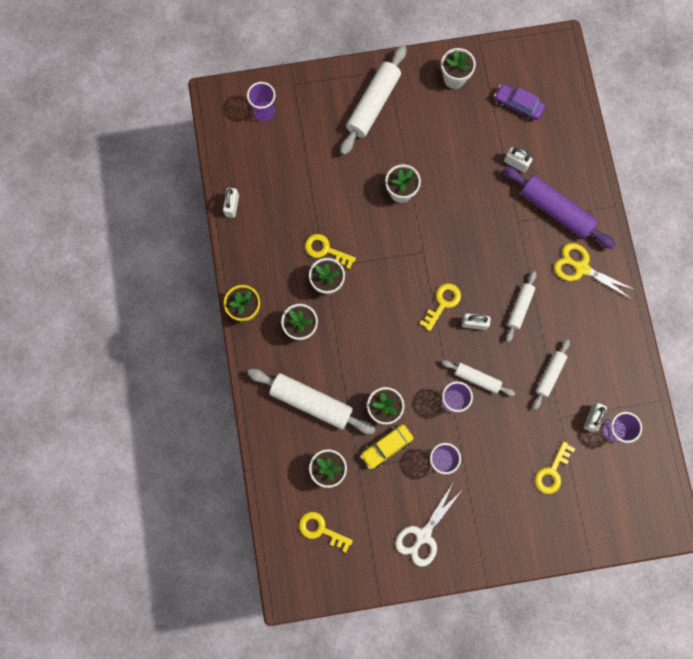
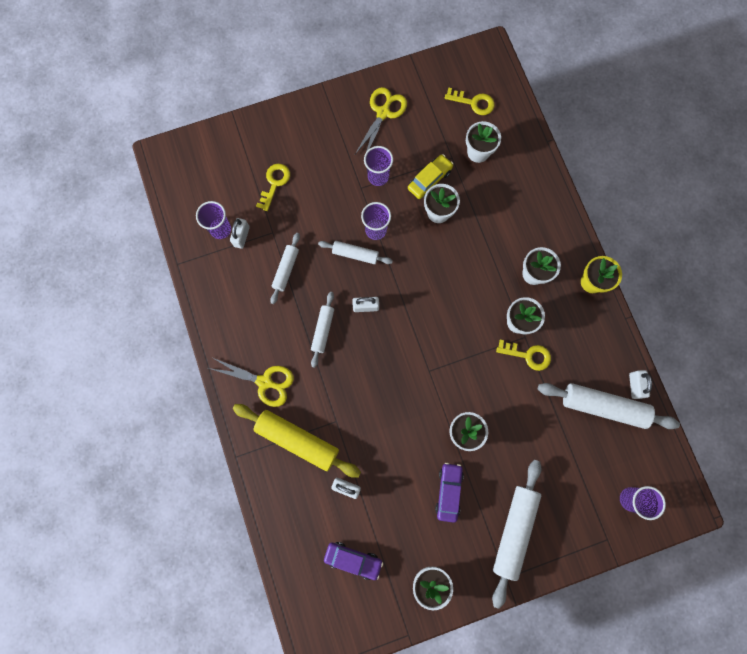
camera: 170 degrees right, 0 degrees up
(311, 402) = (507, 206): white rolling pin -> white rolling pin (603, 406)
(423, 535) = (383, 113): white scissors -> yellow scissors
(424, 144) = (448, 491): none -> purple car
(442, 303) = (400, 321): yellow key -> none
(556, 210) = (297, 440): purple rolling pin -> yellow rolling pin

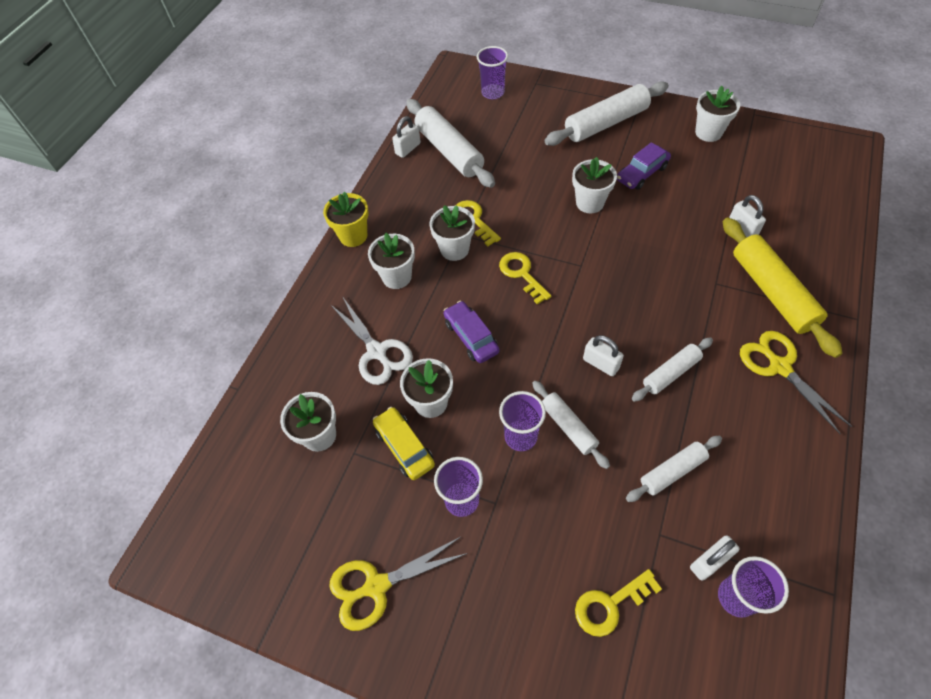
camera: 135 degrees left, 20 degrees down
(353, 559) = (772, 178): purple car -> purple car (471, 337)
(429, 179) = (404, 447): yellow car -> yellow car turned 60 degrees clockwise
(473, 102) = (258, 501): yellow key -> yellow key (522, 274)
(495, 218) = (377, 352): none -> white scissors

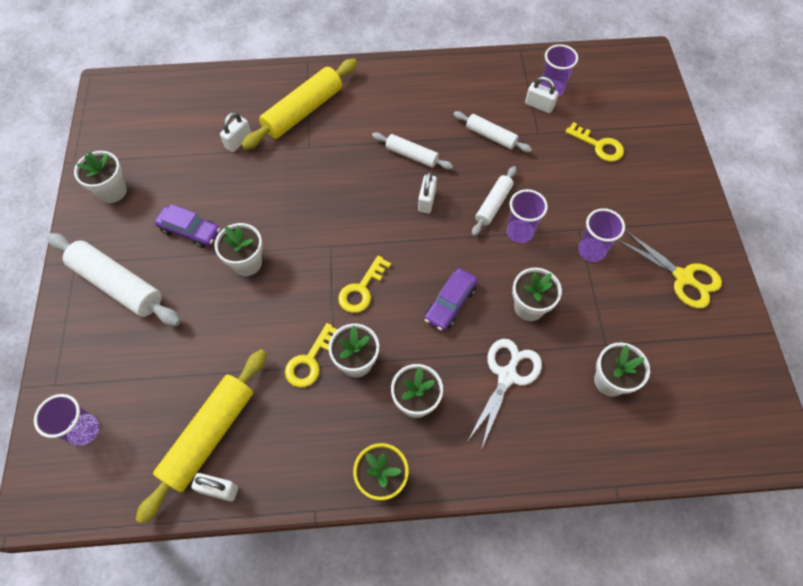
camera: 120 degrees left, 5 degrees up
(404, 447) = (577, 308): yellow car -> none
(449, 151) = (209, 435): white rolling pin -> yellow rolling pin
(779, 366) = (372, 96): yellow scissors -> none

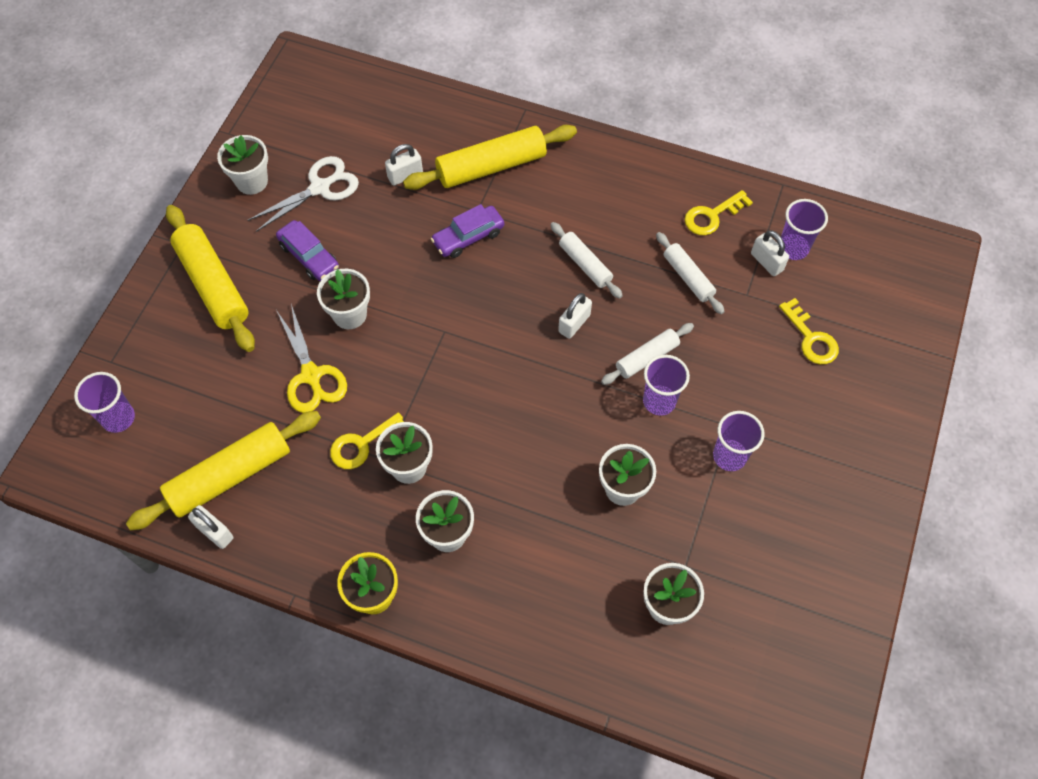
camera: 25 degrees right, 0 degrees up
(118, 284) = (213, 284): white rolling pin -> yellow rolling pin
(361, 289) = (453, 392): yellow key -> yellow key (712, 216)
(450, 303) = (539, 447): purple car -> purple car (468, 237)
(507, 376) = (558, 550): white scissors -> white scissors (320, 188)
(683, 277) = (819, 531): yellow scissors -> yellow scissors (311, 376)

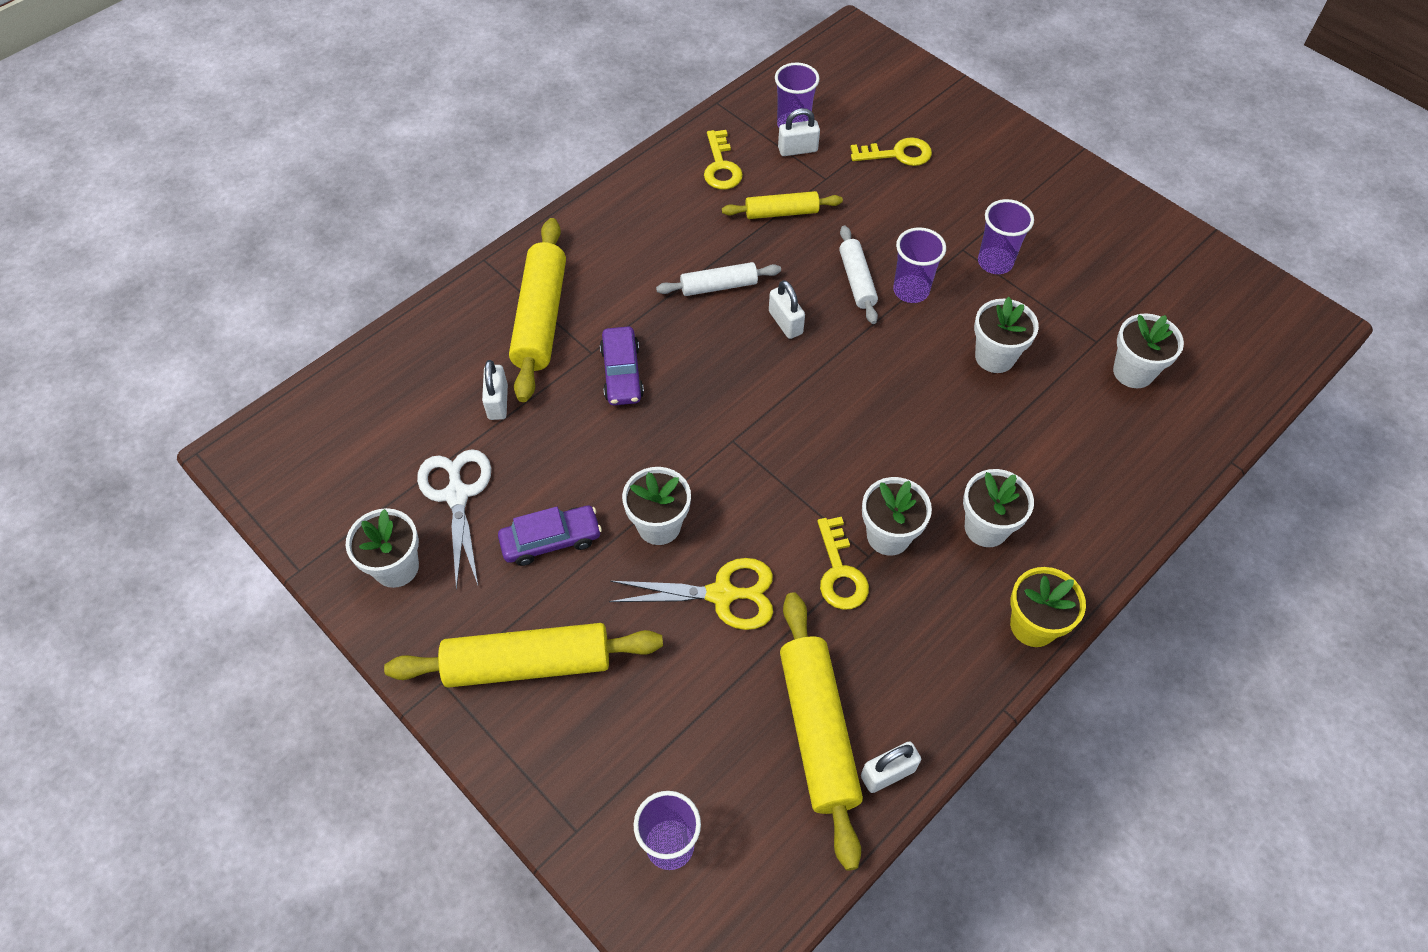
camera: 65 degrees left, 5 degrees down
(688, 277) = (781, 212): white rolling pin -> yellow rolling pin

